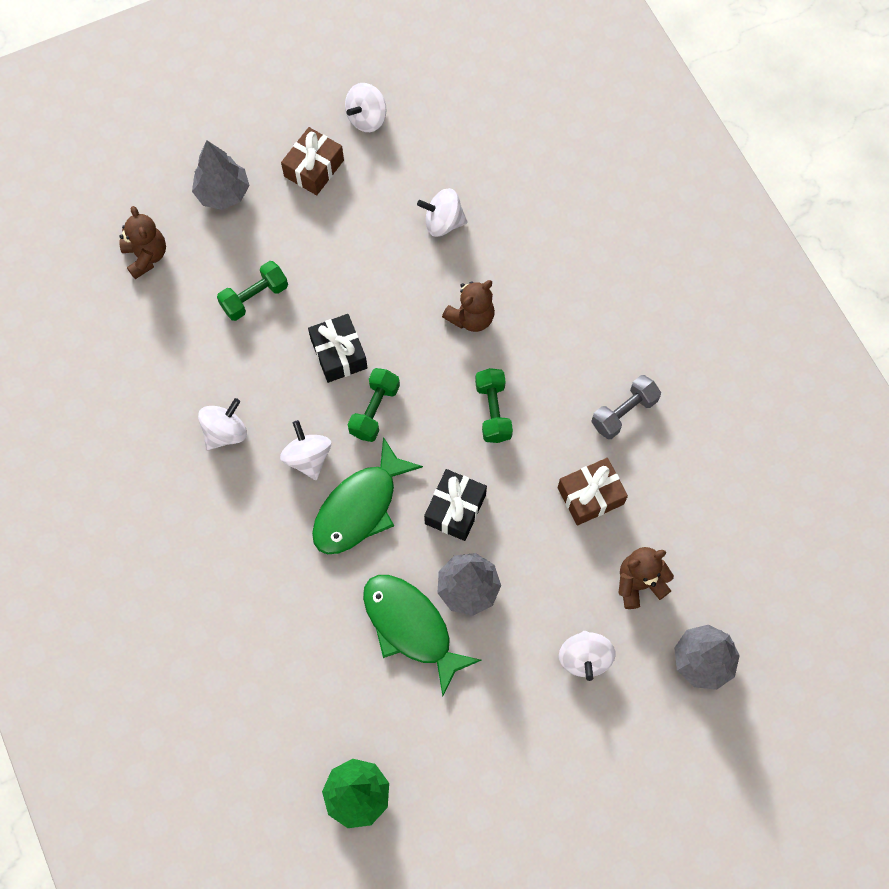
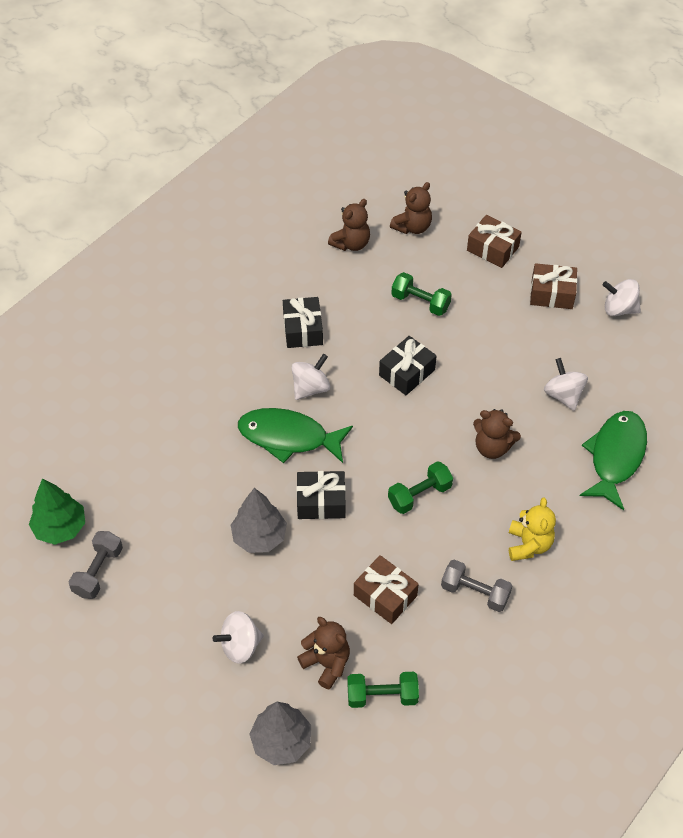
camera: 65 degrees right, 15 degrees down
(133, 329) = (351, 243): none -> brown teddy bear
(223, 193) = (492, 249): grey tree -> brown gift
(225, 432) = (303, 330): white spinning top -> black gift
(374, 410) = (373, 414): green dumbbell -> green dumbbell (382, 695)
(411, 627) = (208, 510): green fish -> green fish (615, 457)
(432, 772) = (98, 571): none -> grey dumbbell
(595, 340) = (528, 545): none -> yellow teddy bear

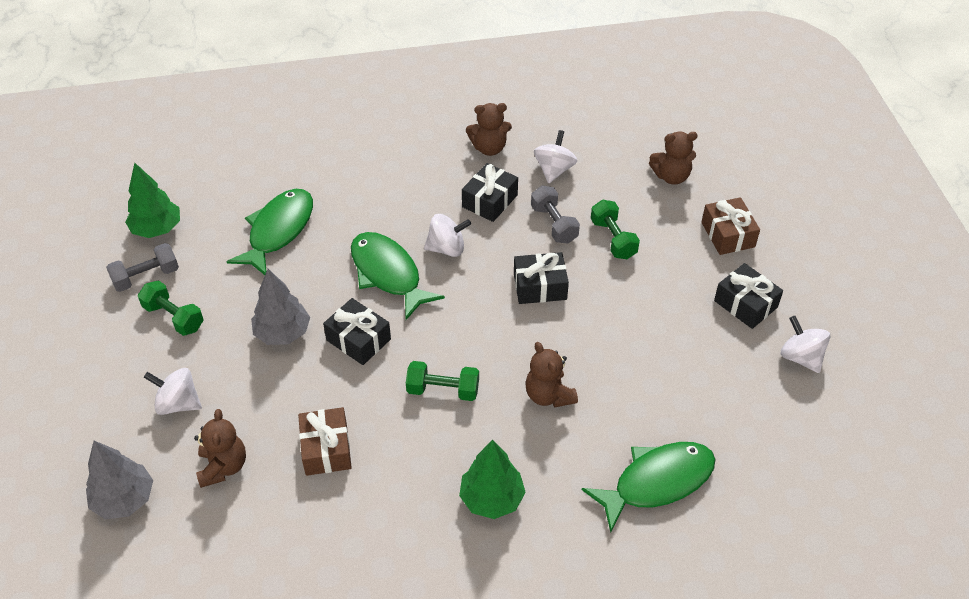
camera: 40 degrees right, 5 degrees down
(165, 461) = (278, 231): none -> green fish
(351, 243) = (602, 159): brown teddy bear -> brown teddy bear (489, 148)
(382, 695) = (235, 526): green dumbbell -> green dumbbell (174, 317)
(475, 592) = (401, 503): grey dumbbell -> grey dumbbell (554, 224)
(528, 545) = (492, 499): yellow teddy bear -> green tree
(552, 294) = (745, 304): brown gift -> black gift
(563, 395) = (663, 395): white spinning top -> white spinning top (554, 170)

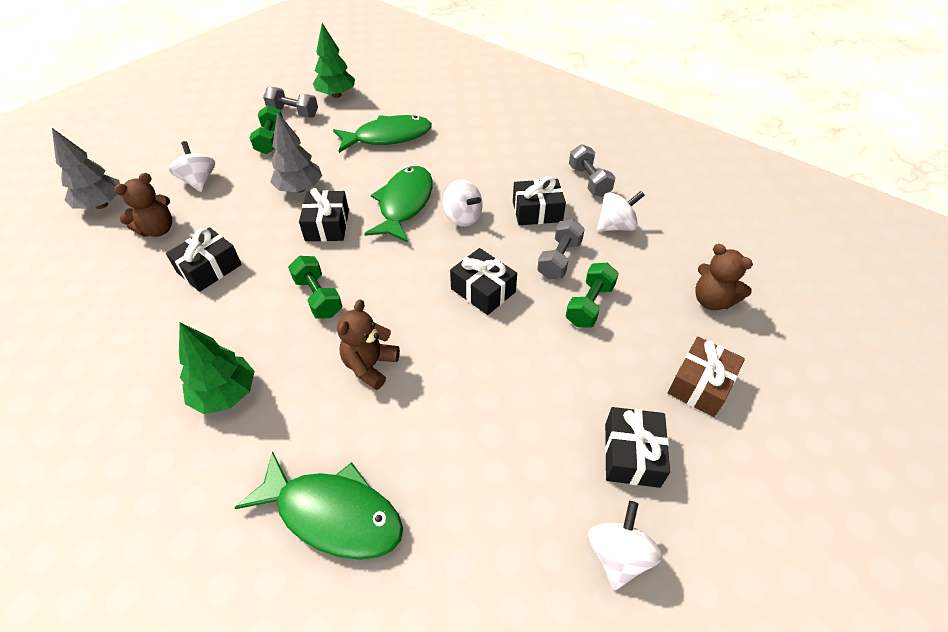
camera: 50 degrees right, 0 degrees up
(326, 449) = (209, 268): brown gift -> black gift
(489, 148) = (589, 181): brown teddy bear -> grey dumbbell

